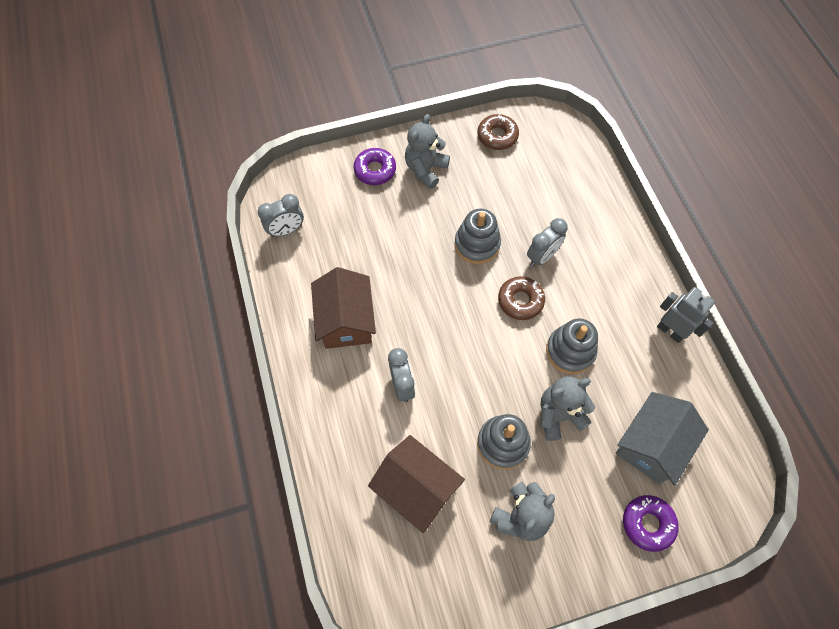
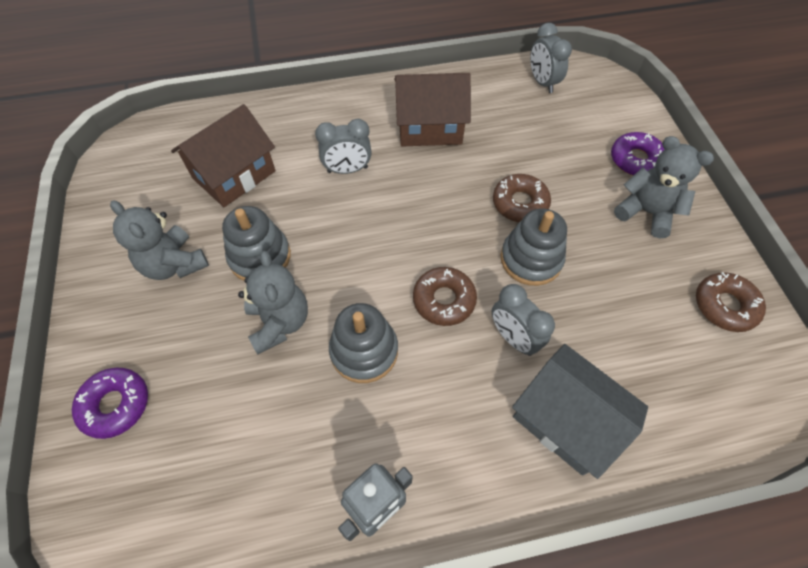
camera: 95 degrees right, 5 degrees down
(426, 250) = (520, 203): none -> brown donut
(651, 445) = (212, 434): grey house -> grey house (566, 420)

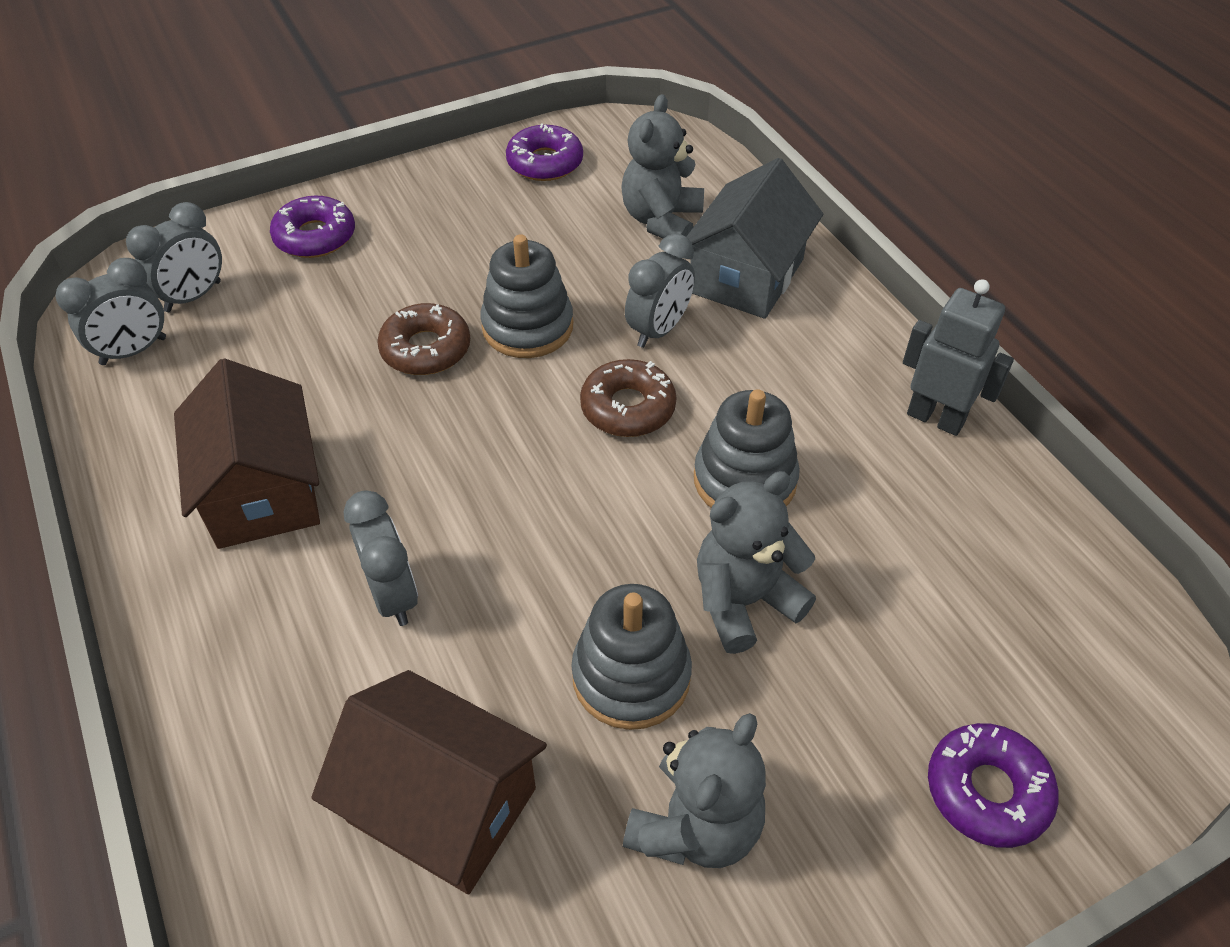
camera: 105 degrees left, 10 degrees down
(583, 105) = (193, 297): none -> grey clock
(646, 212) = (414, 224): grey teddy bear -> grey teddy bear (661, 220)
(724, 306) = (545, 163): brown donut -> purple donut

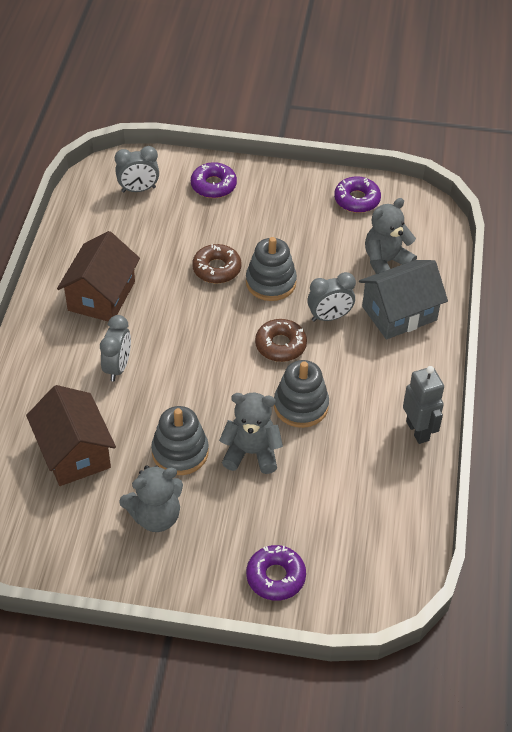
camera: 35 degrees right, 0 degrees up
(134, 351) = (96, 204): grey clock -> none

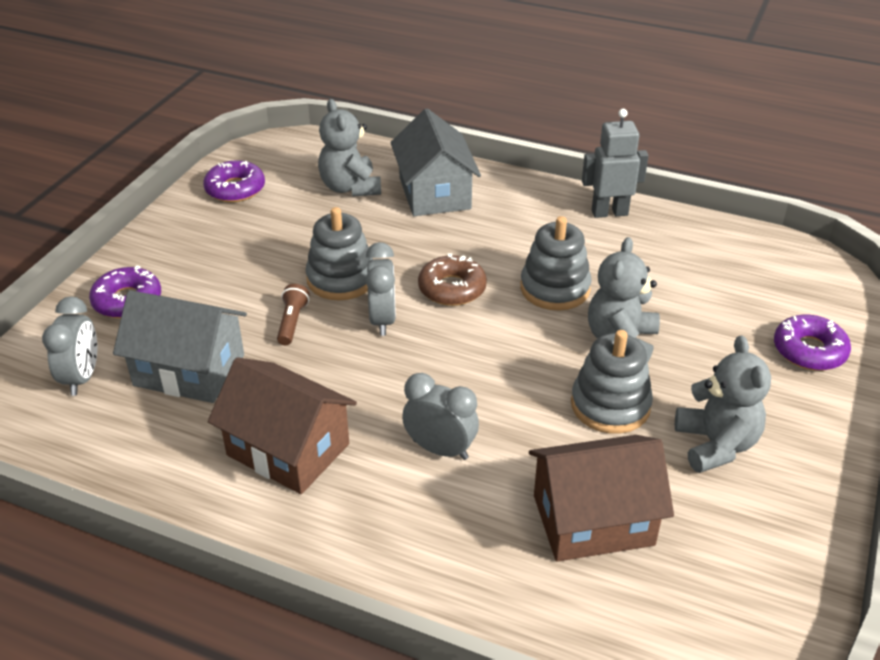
camera: 75 degrees left, 10 degrees down
(157, 233) = (189, 370): none -> grey house
(217, 269) = (292, 322): brown donut -> brown flashlight
(329, 317) = (420, 243): grey clock -> grey clock (383, 320)

